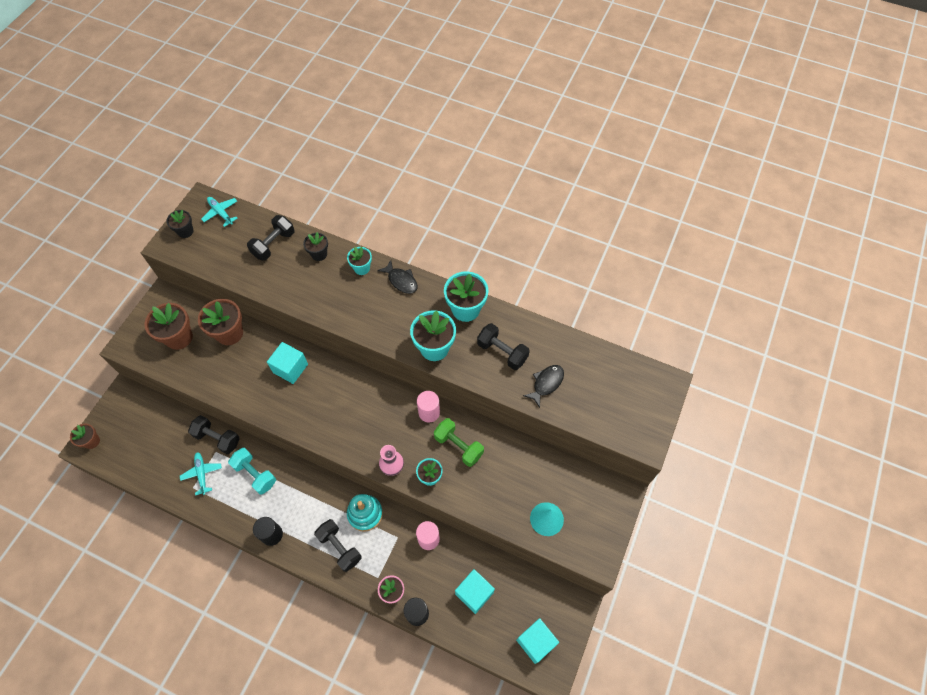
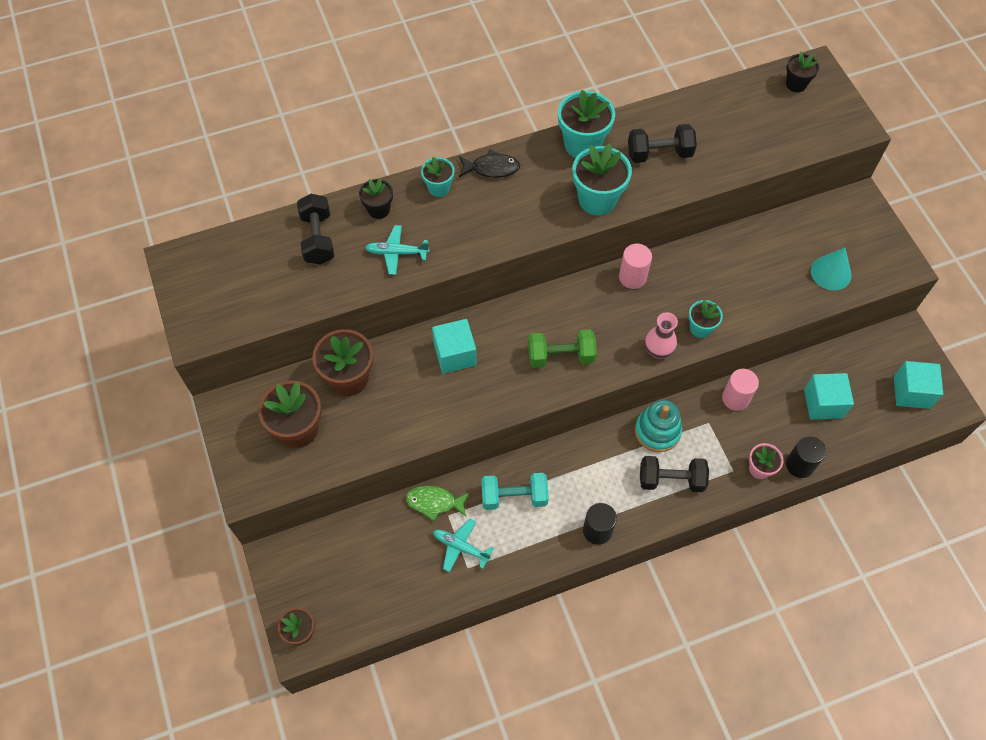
camera: 45 degrees left, 0 degrees up
(185, 231) = (200, 304): black flower pot -> black flower pot (796, 84)
(217, 438) = (434, 502): black dumbbell -> green fish
(221, 213) = (217, 255): turquoise plane -> turquoise plane (397, 253)
(458, 446) = (692, 282): green dumbbell -> green dumbbell (561, 356)
(546, 383) = (726, 148): black fish -> none

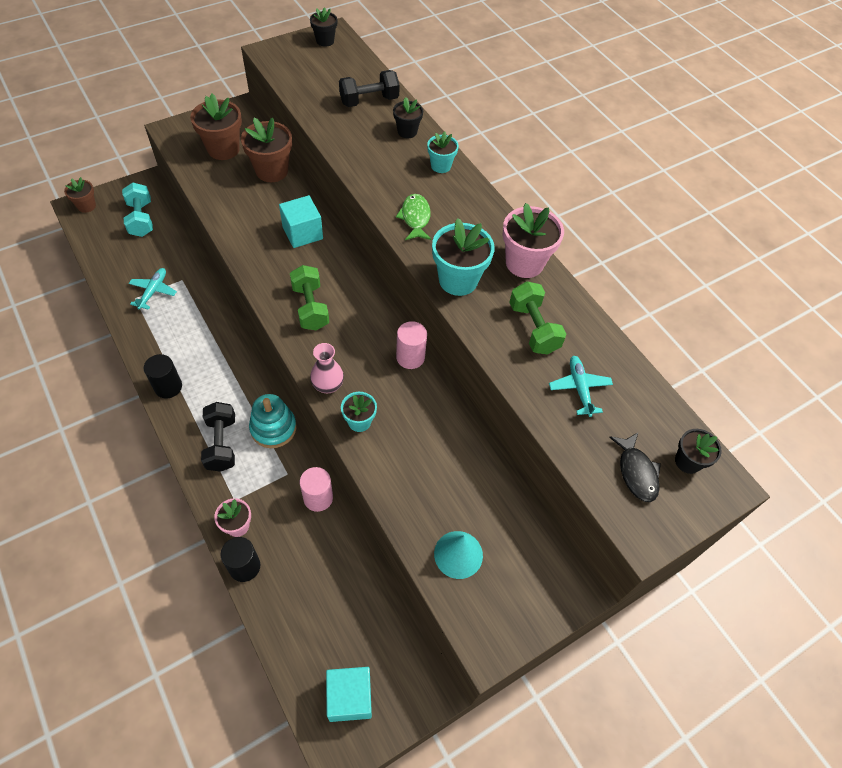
camera: 75 degrees right, 5 degrees down
(190, 271) = (325, 41): none -> black flower pot
(397, 253) = (364, 147): turquoise plane -> turquoise plane (579, 388)
(434, 502) = (193, 269): green fish -> green fish (415, 218)
(492, 168) = (473, 199): black fish -> black fish (636, 472)
(514, 497) = (200, 322): turquoise dumbbell -> turquoise dumbbell (141, 219)
(582, 144) = (524, 263): turquoise flower pot -> pink flower pot
(659, 154) = (533, 328): black dumbbell -> green dumbbell
(823, 403) = (322, 590): turquoise cube -> none

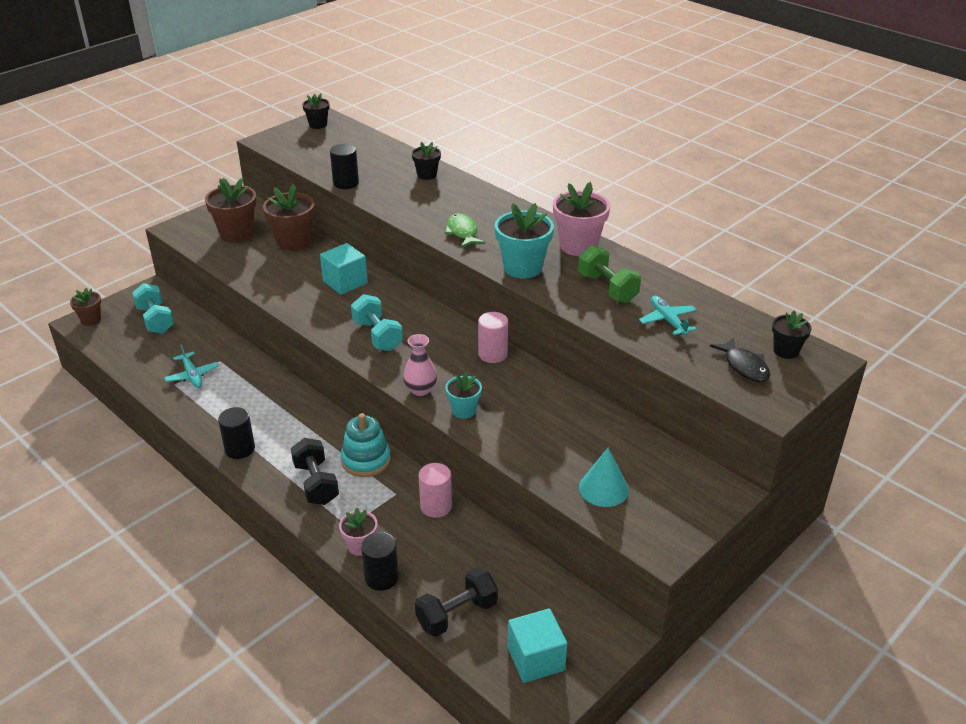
camera: 10 degrees left, 20 degrees down
(153, 291) = (192, 375): turquoise plane -> turquoise plane turned 150 degrees clockwise
(310, 307) = (377, 335): green dumbbell -> turquoise dumbbell
(325, 126) = (346, 183): none -> black cylinder
(369, 101) = (380, 159): black dumbbell -> black dumbbell (457, 614)
(441, 166) = (470, 193): turquoise flower pot -> none

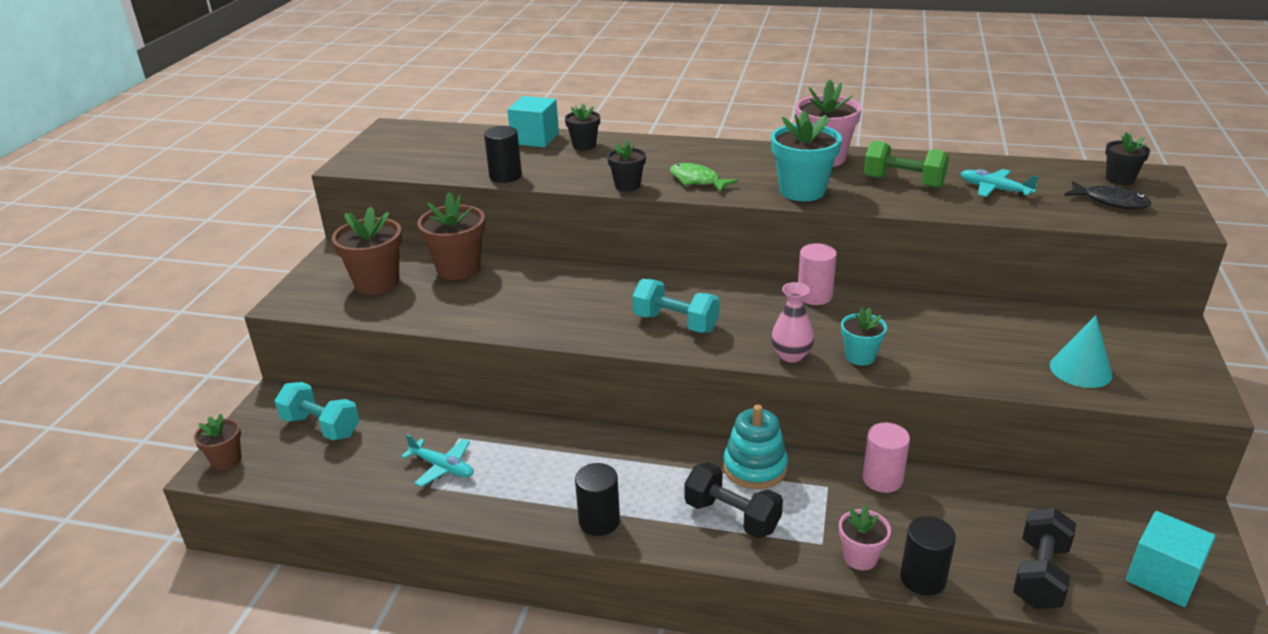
camera: 30 degrees left, 5 degrees down
(318, 125) = (394, 135): black flower pot -> black flower pot (627, 185)
(345, 282) = (571, 286): turquoise cube -> turquoise cube (535, 139)

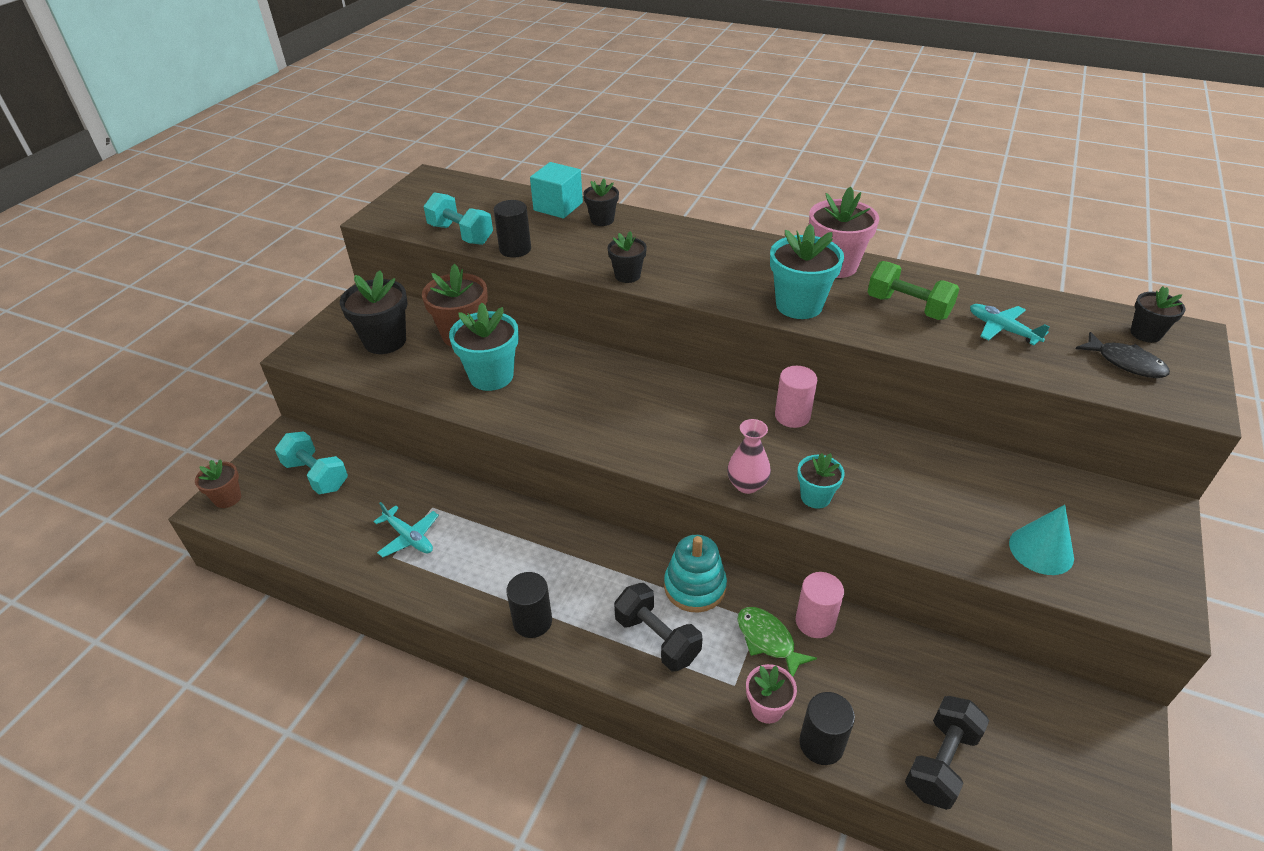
camera: 10 degrees right, 10 degrees up
(377, 283) = (385, 341): brown flower pot -> black flower pot
(501, 299) = (491, 376): none -> turquoise flower pot
(676, 323) = (646, 428): turquoise dumbbell -> turquoise dumbbell (461, 234)
(697, 181) = (697, 278): green fish -> green fish (768, 640)
(1162, 577) = (1068, 790): turquoise cube -> none

